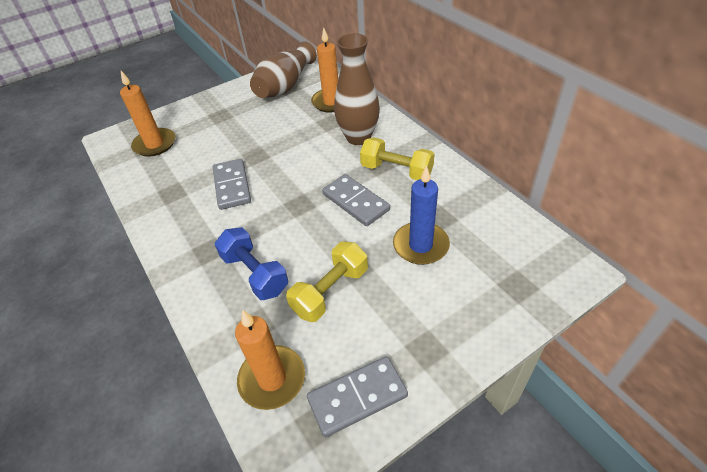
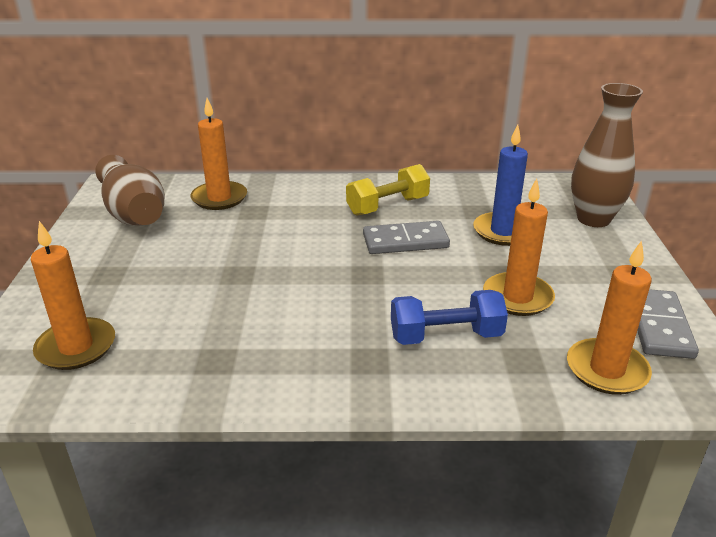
camera: 60 degrees left, 15 degrees down
(232, 186) = (272, 307): grey domino -> none
(330, 291) = (517, 297): yellow dumbbell -> orange candle
(358, 137) = (306, 206): brown vase -> brown vase (593, 219)

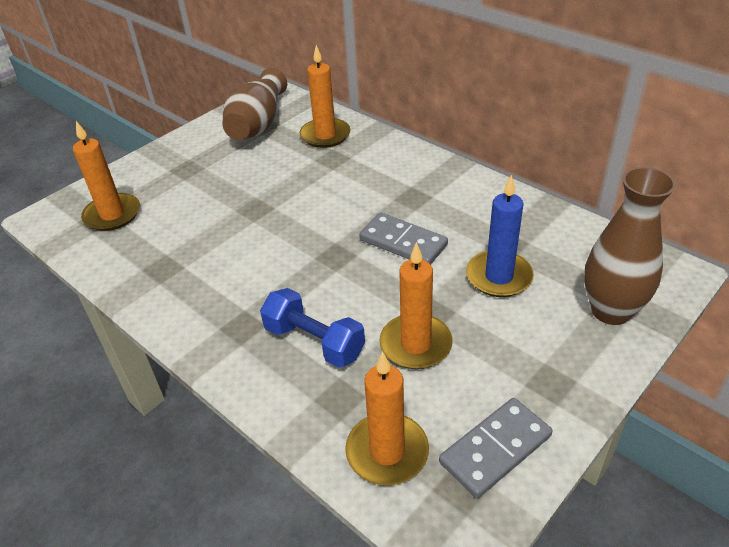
camera: 45 degrees right, 10 degrees up
(388, 206) = (437, 201): yellow dumbbell -> none

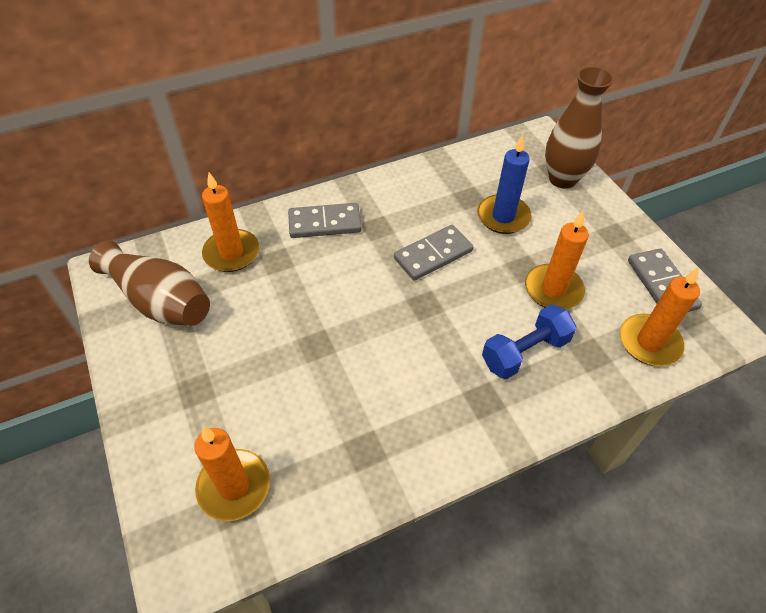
camera: 70 degrees left, 10 degrees up
(394, 167) = (324, 223): none -> grey domino

